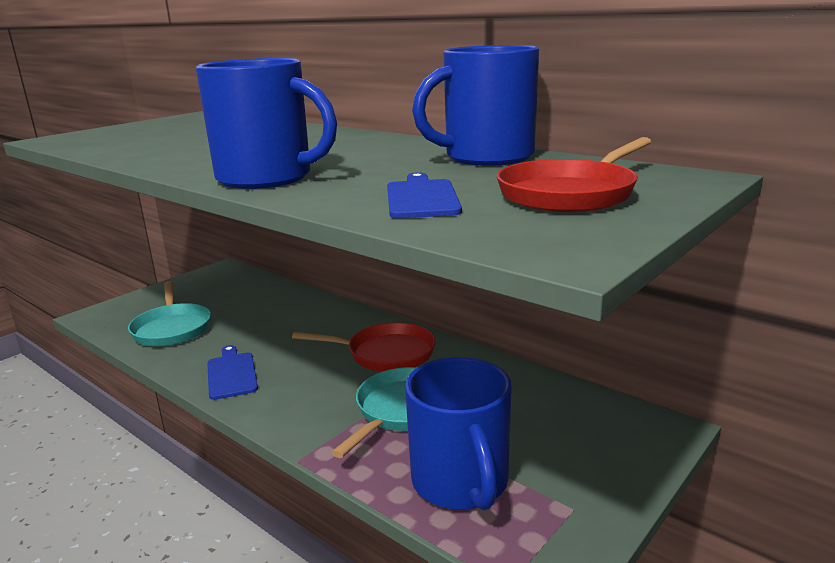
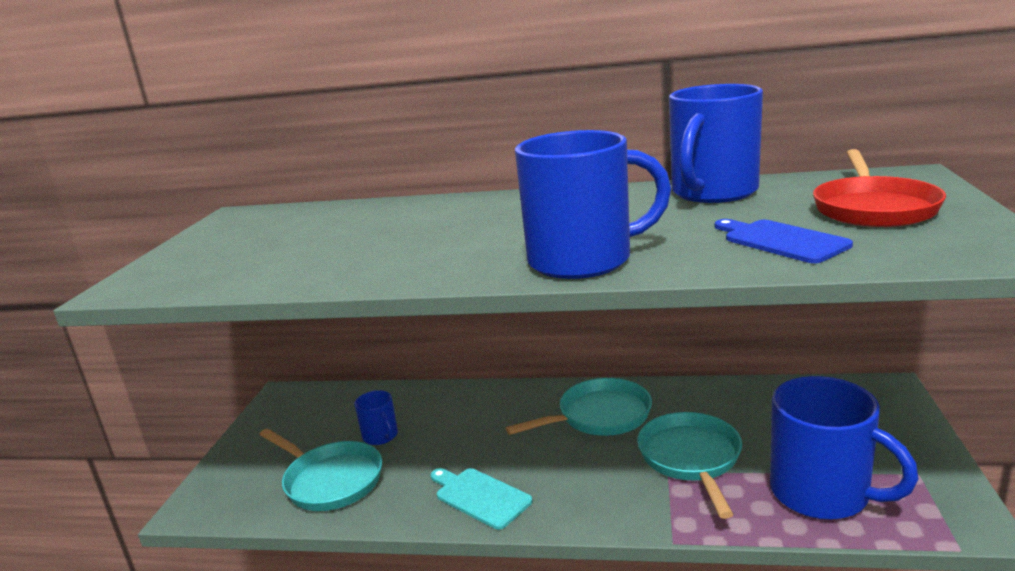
camera: 30 degrees left, 0 degrees up
(231, 374) = (480, 496): blue cutting board -> turquoise cutting board
(236, 313) = (381, 436): none -> blue mug
(385, 354) = (599, 416): red pan -> turquoise pan

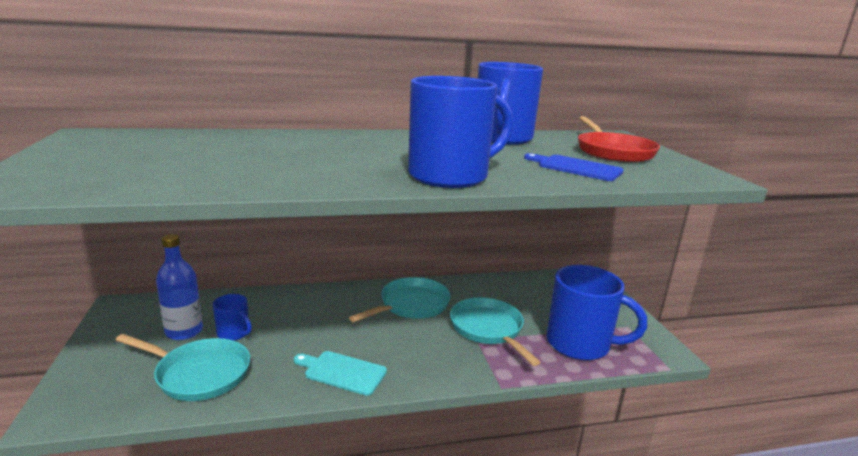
camera: 25 degrees left, 0 degrees up
(332, 429) = (184, 331): none -> blue bottle

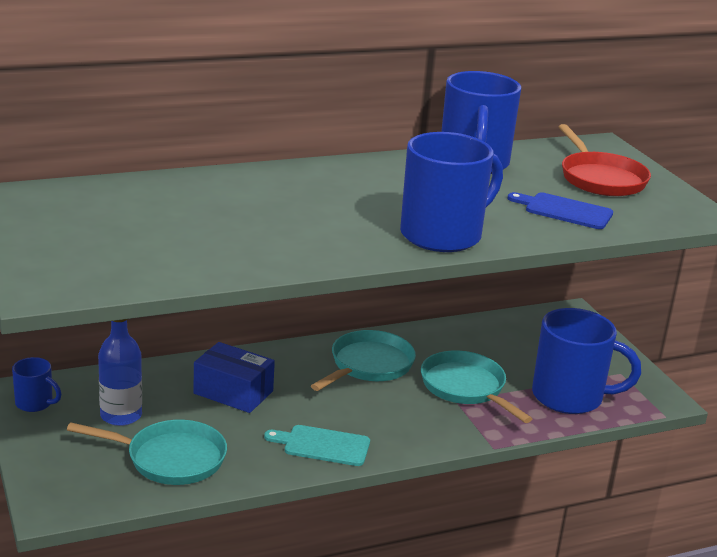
camera: 10 degrees left, 5 degrees up
(234, 333) = (180, 413): blue mug -> blue mug (35, 403)
(289, 319) = (233, 392): none -> blue box

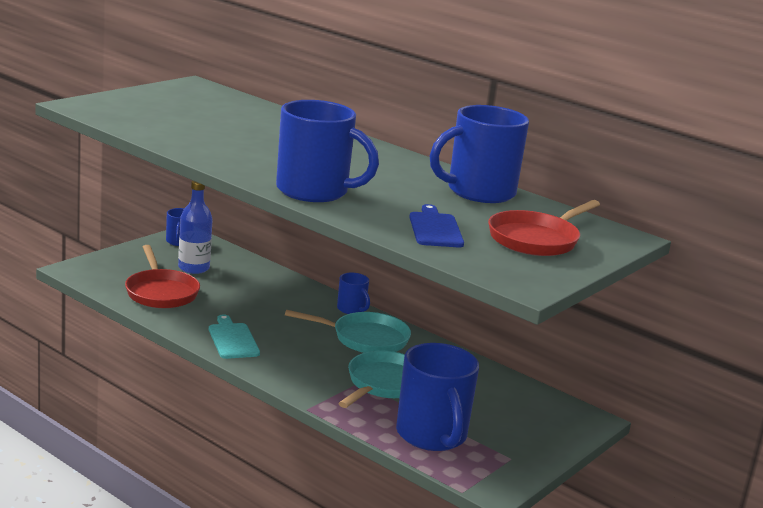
camera: 60 degrees right, 5 degrees down
(170, 458) = (161, 292): turquoise pan -> red pan
(233, 392) = (264, 297): blue box -> none
(300, 350) = (352, 309): none -> blue mug

